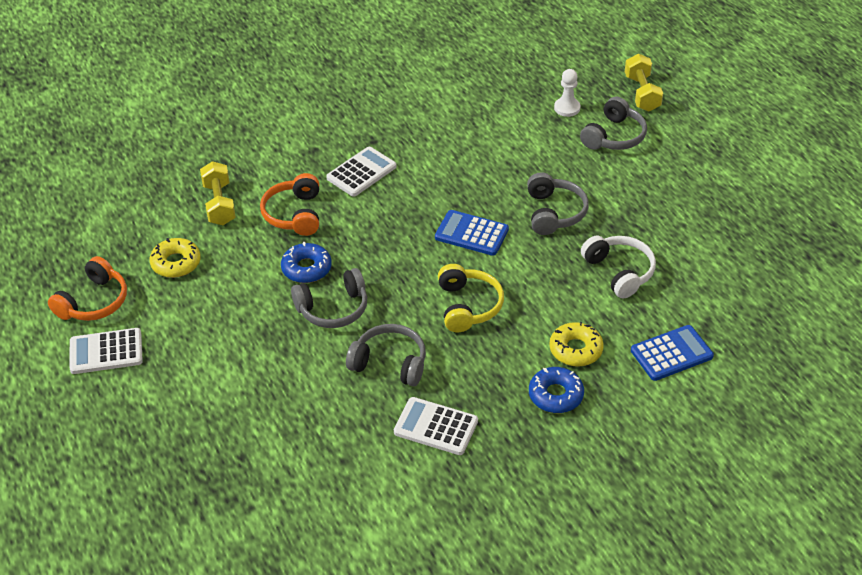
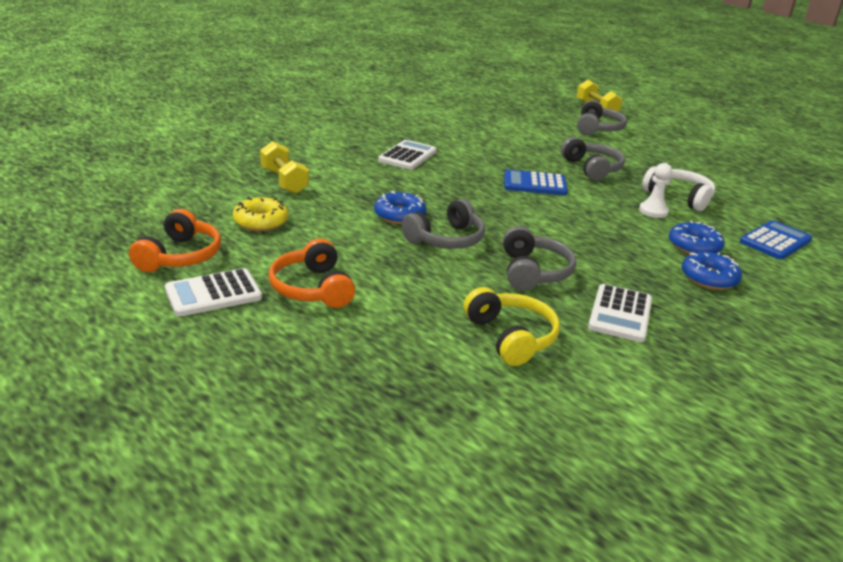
camera: 20 degrees left, 15 degrees down
(294, 214) = (363, 183): orange headphones -> orange headphones (312, 288)
(389, 363) = (533, 272): grey headphones -> grey headphones turned 90 degrees clockwise
(436, 427) = (620, 314): white calculator -> white calculator turned 75 degrees counterclockwise
(468, 306) = (572, 227): yellow headphones -> yellow headphones (511, 337)
(567, 108) = (548, 117): white pawn -> white pawn (653, 211)
(575, 350) = (694, 246): yellow donut -> blue donut

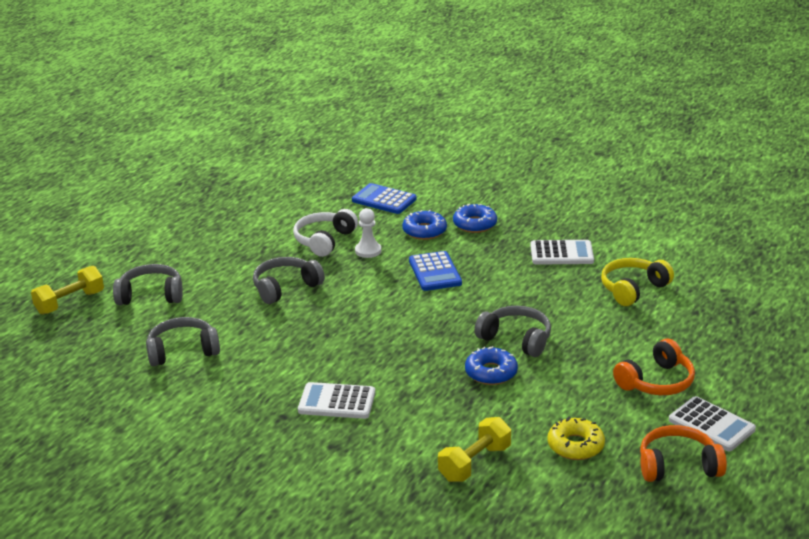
camera: 105 degrees left, 0 degrees up
(533, 272) = (534, 292): grey headphones -> grey headphones (182, 351)
(534, 184) = (354, 313): blue calculator -> blue calculator (435, 272)

